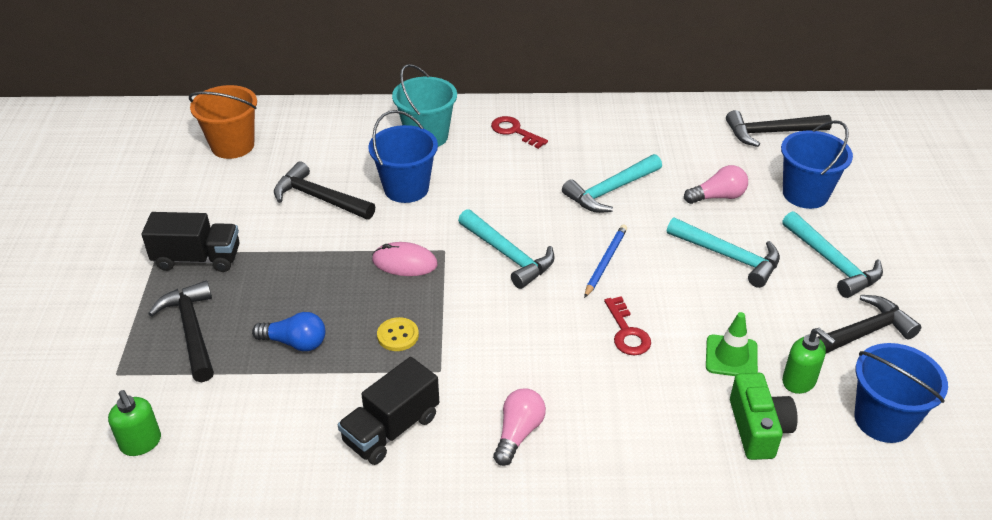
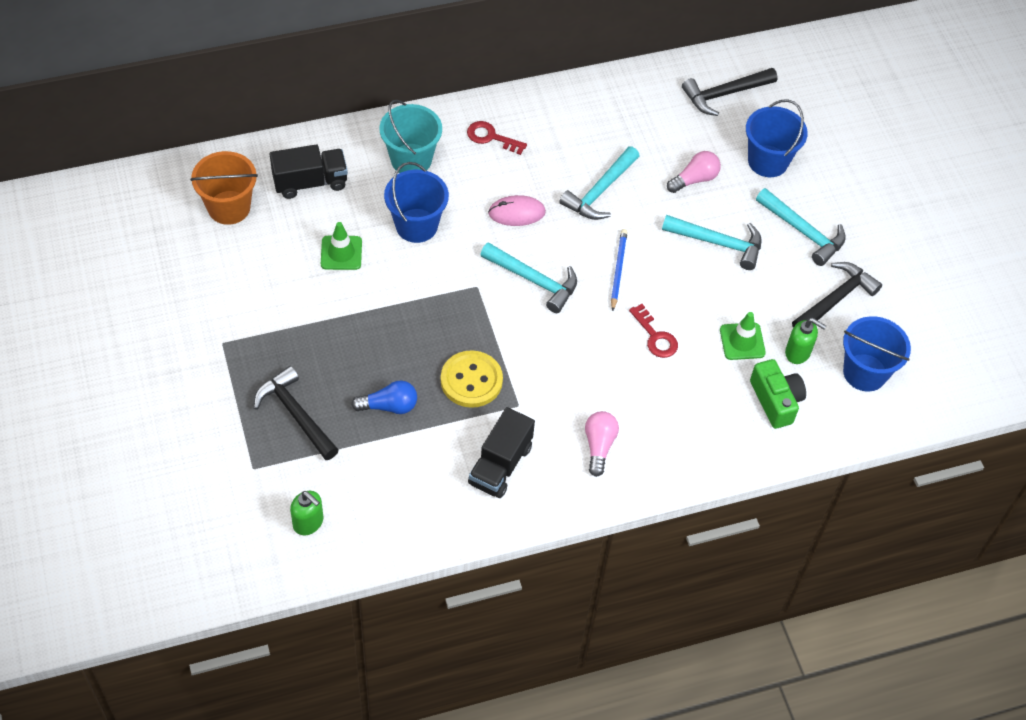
camera: 20 degrees left, 15 degrees up
(197, 259) = (262, 342): black truck -> black truck (310, 182)
(319, 198) = (341, 253): black hammer -> green traffic cone
(398, 335) = (471, 380): yellow button -> yellow button, size x1.76
(404, 262) = (448, 307): pink mouse -> pink mouse (516, 213)

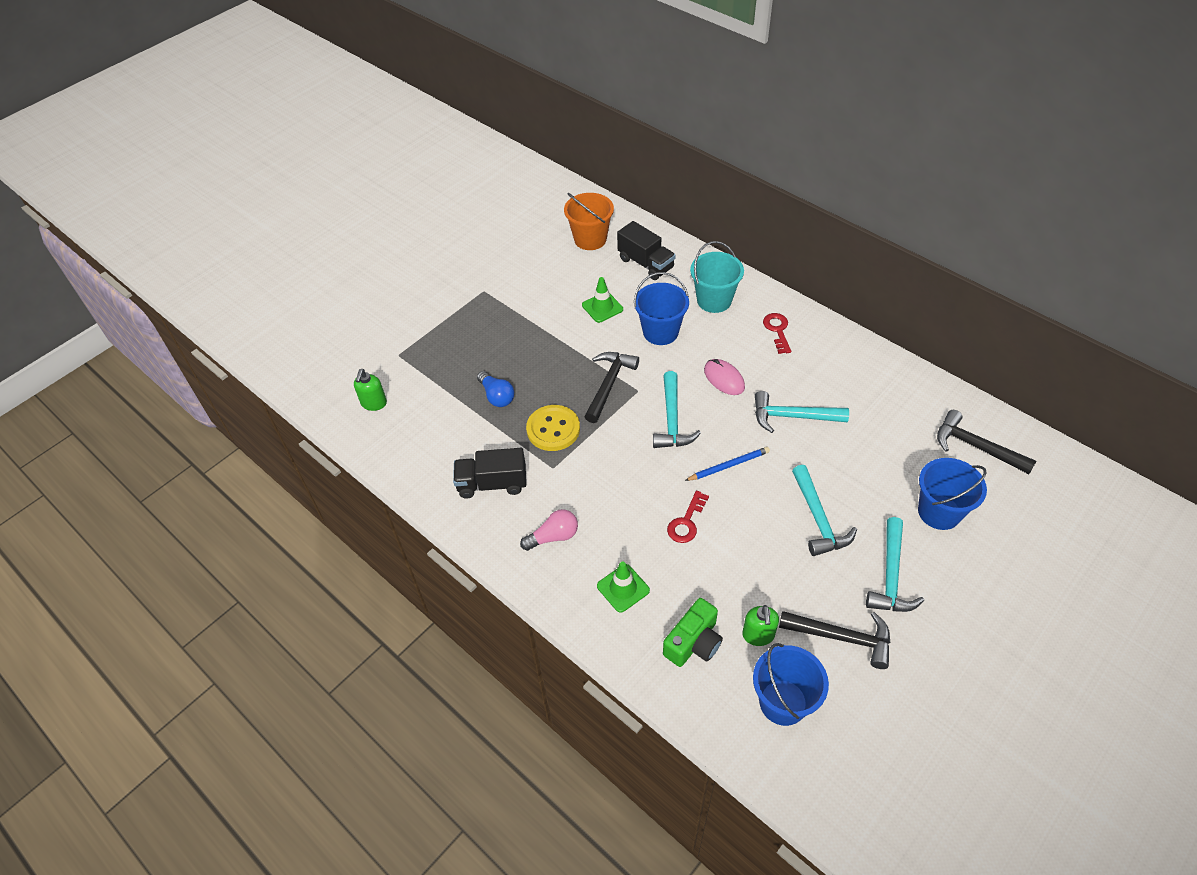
camera: 65 degrees right, 5 degrees down
(295, 414) = (455, 353): black hammer -> black hammer (609, 384)
(694, 179) = (866, 470): pink light bulb -> none
(742, 341) = (733, 586): green traffic cone -> green traffic cone (623, 588)

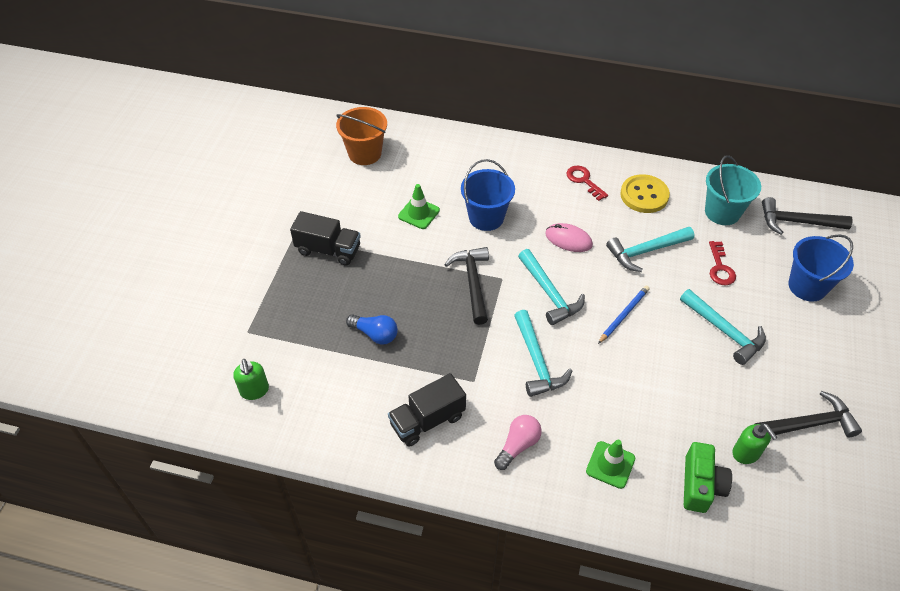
camera: 30 degrees left, 0 degrees up
(553, 429) = (450, 345): yellow button -> yellow button (644, 195)
(645, 263) = (431, 159): black truck -> black truck (328, 250)
(686, 522) = (623, 380): red key -> red key (720, 268)
(714, 300) = (513, 172): turquoise bucket -> turquoise bucket (722, 212)
(783, 702) = (803, 501): blue bucket -> none
(891, 576) = (809, 355): turquoise hammer -> turquoise hammer (537, 361)

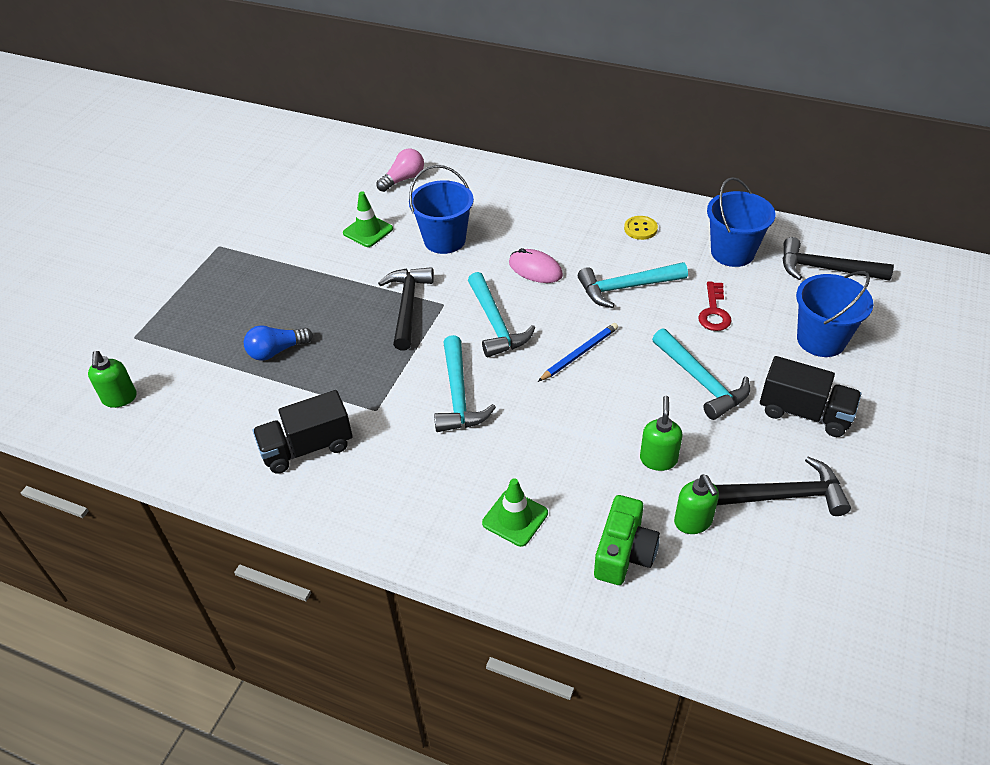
camera: 10 degrees right, 5 degrees down
(328, 250) = (253, 261): black truck -> black truck (804, 413)
(365, 153) = (326, 168): orange bucket -> none
(375, 334) = (276, 351): blue light bulb -> blue light bulb turned 120 degrees clockwise
(518, 445) = (407, 485): pink light bulb -> pink light bulb (403, 179)
(584, 181) = (572, 210): red key -> none
(644, 195) = (640, 229): yellow button -> yellow button, size x0.57
(707, 402) = (658, 459): none -> green soap dispenser
(722, 212) = (732, 252): turquoise bucket -> blue bucket

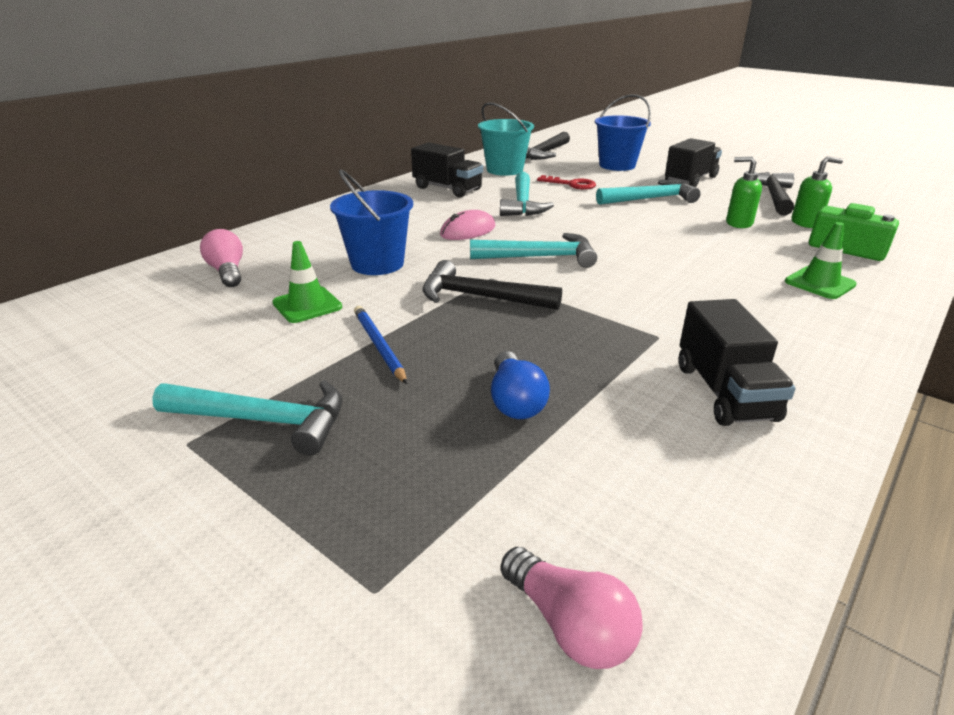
camera: 75 degrees left, 15 degrees down
(119, 398) = (569, 625): green soap dispenser -> pink light bulb
(458, 395) = (645, 287): turquoise hammer -> turquoise hammer (265, 420)
(579, 353) = (601, 230): blue pencil -> blue pencil (379, 346)
(640, 229) = (447, 189): yellow button -> black truck
(732, 252) = (504, 170): blue bucket -> turquoise bucket

